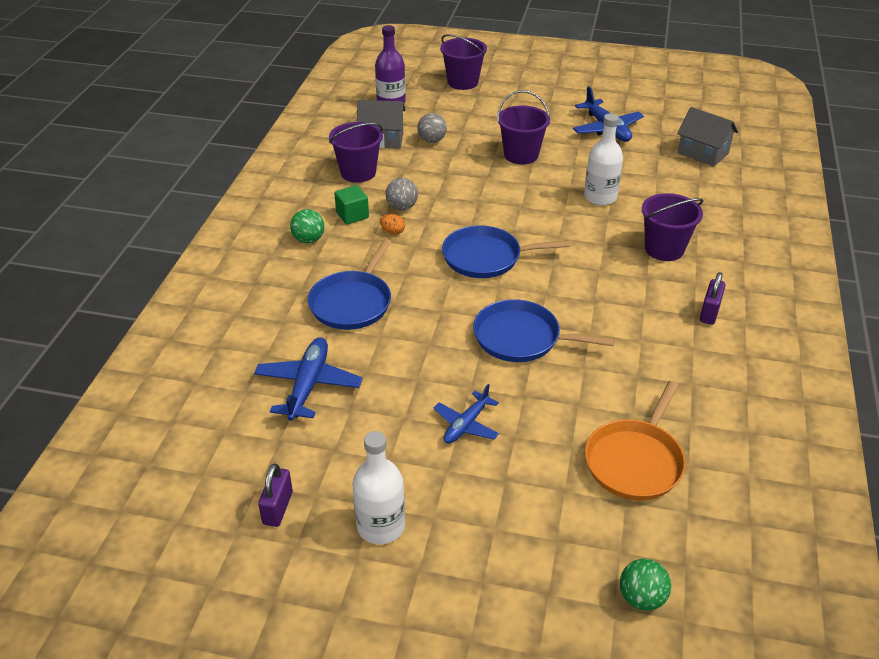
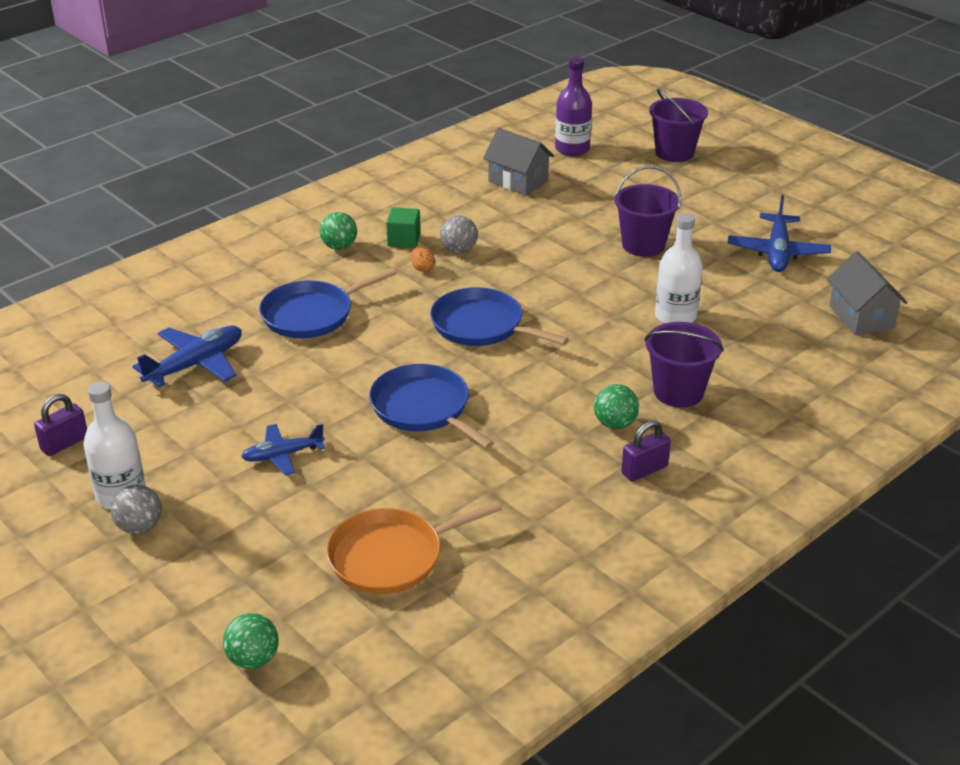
camera: 35 degrees right, 5 degrees down
(358, 172) = (456, 204): purple bucket -> none
(432, 140) = (567, 199): grey ball -> grey ball (139, 527)
(654, 289) = (615, 424): none -> green ball

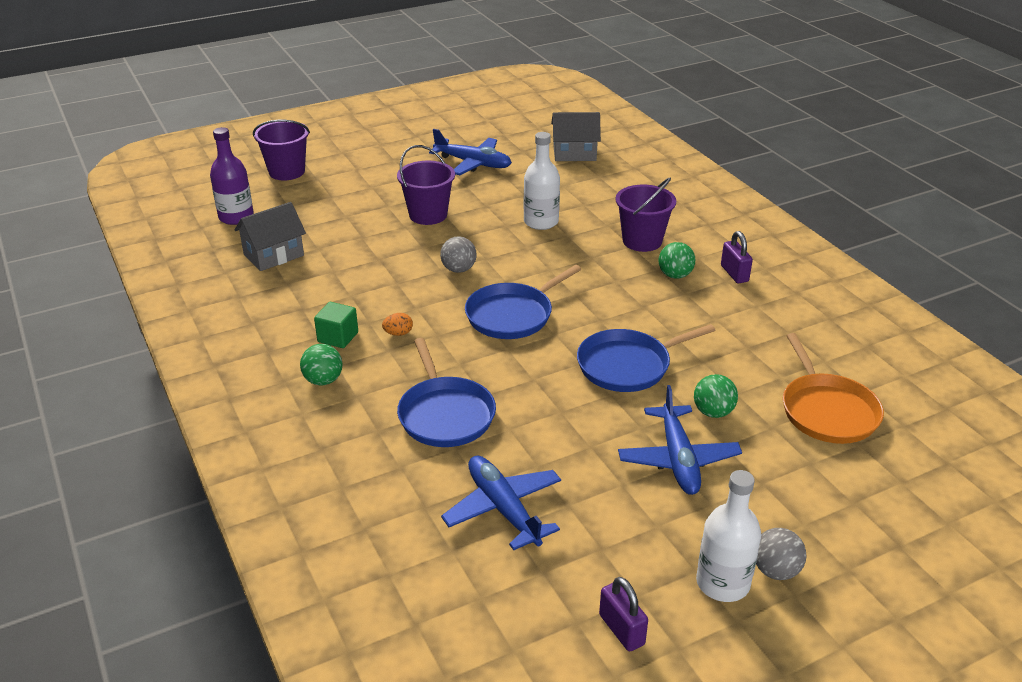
camera: 75 degrees left, 0 degrees up
(253, 659) = (955, 505): green ball -> green ball (713, 412)
(282, 455) = (678, 459): blue plane -> blue plane, size x1.54
(459, 250) = (377, 307): grey ball -> grey ball (459, 269)

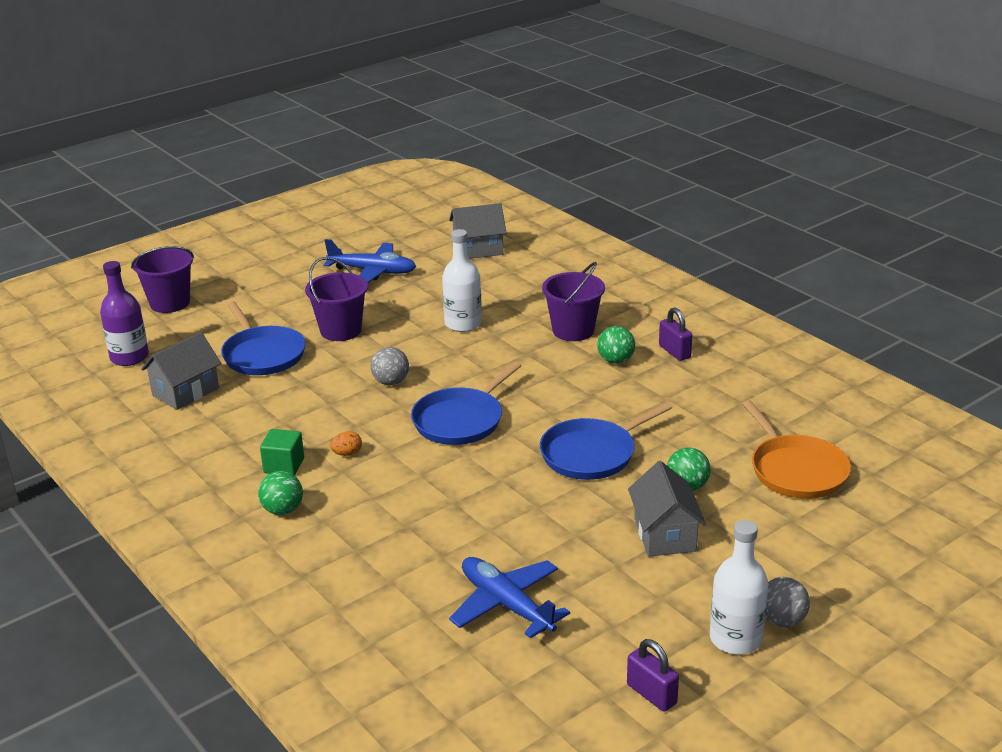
camera: 10 degrees left, 5 degrees down
(445, 414) = (420, 525): blue pan -> blue pan (262, 354)
(678, 459) = (665, 534): blue plane -> grey house

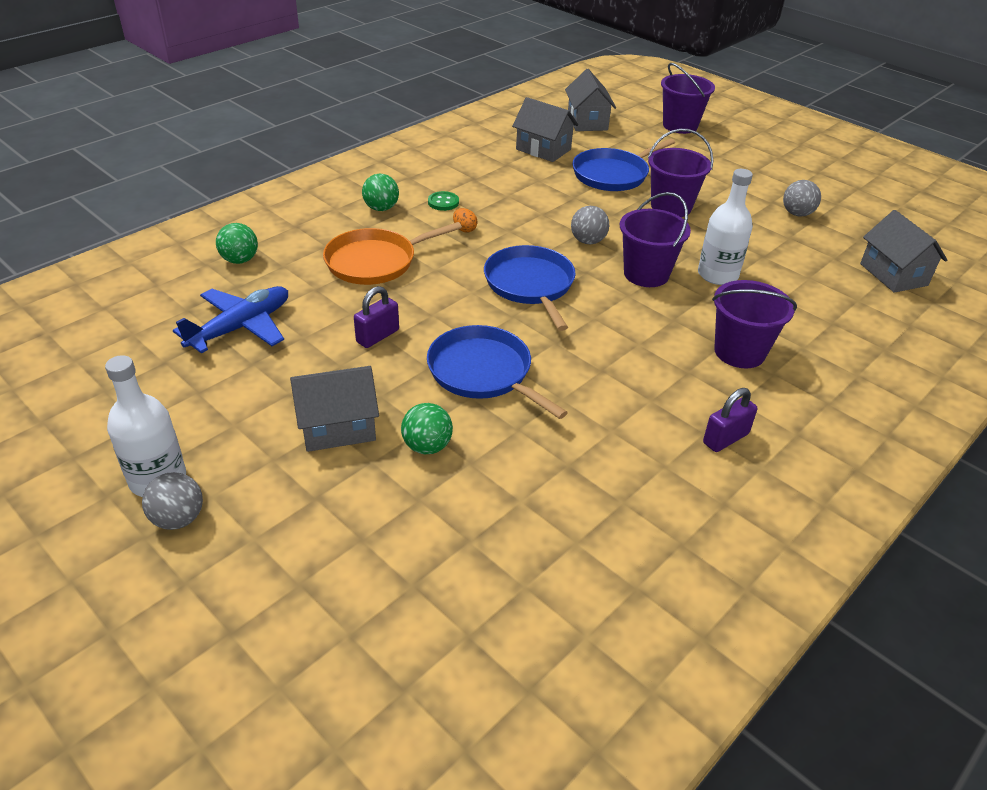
camera: 80 degrees right, 10 degrees up
(129, 357) = (587, 122): purple bottle -> grey house
(284, 465) = (443, 202): green cube -> green button
(373, 271) = (797, 214): blue plane -> grey ball
(455, 358) = (646, 274): none -> purple bucket
(461, 420) = (530, 285): blue pan -> blue pan turned 45 degrees clockwise
(615, 360) = (683, 387): green ball -> green ball (240, 260)
(651, 694) = (96, 418): purple padlock -> purple padlock (377, 336)
(795, 470) = (469, 549): orange pan -> orange pan (375, 261)

